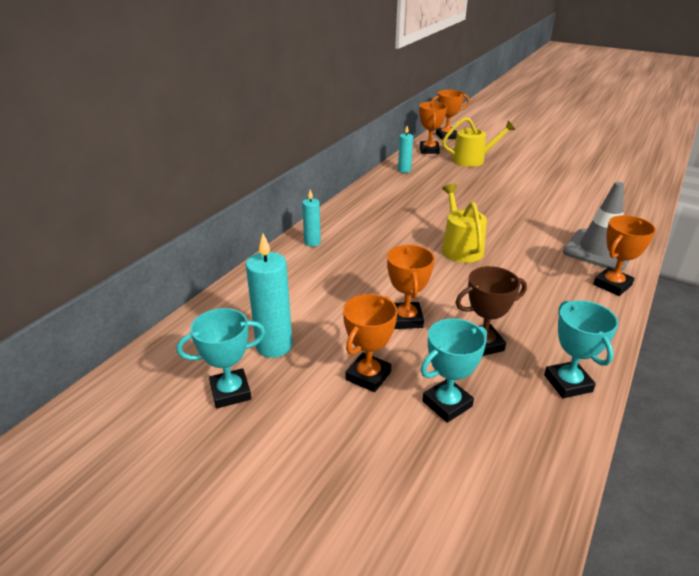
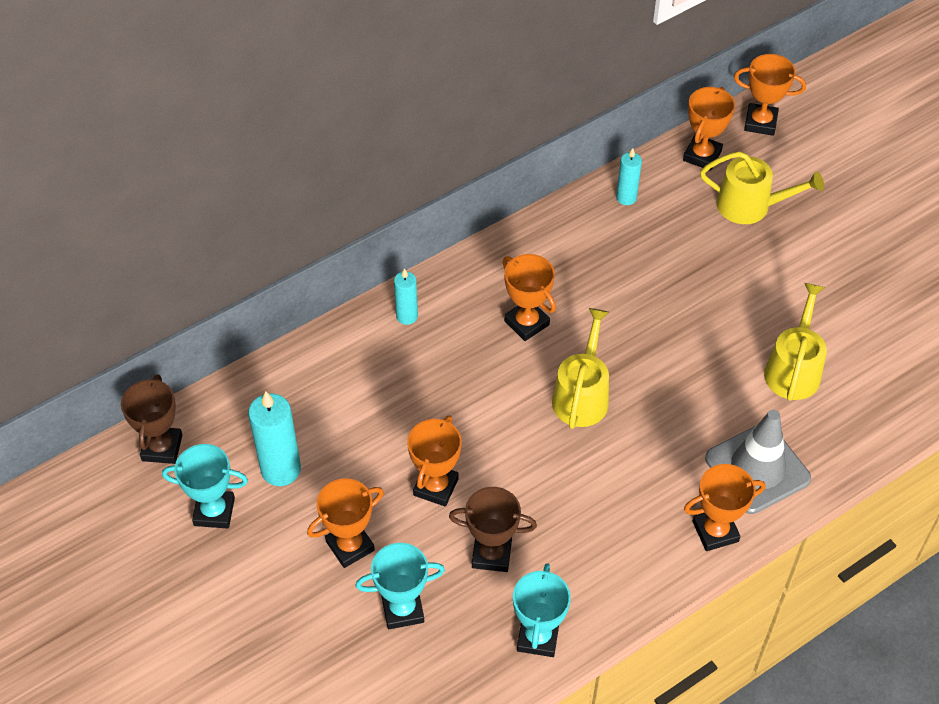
camera: 25 degrees right, 20 degrees up
(157, 364) = (162, 448): none -> brown trophy
(394, 227) = (526, 323): none -> orange trophy
(566, 207) = (793, 369): none -> yellow watering can

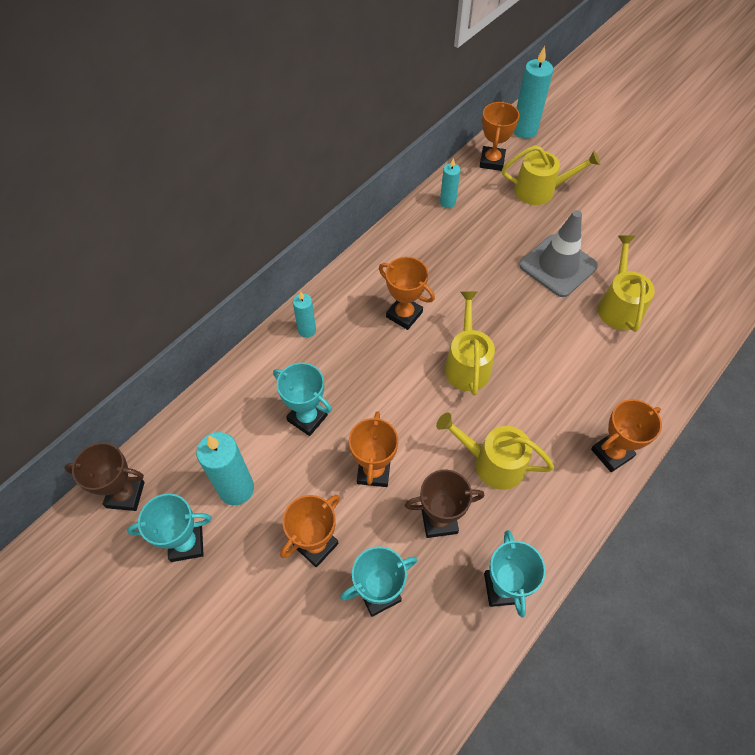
camera: 15 degrees left, 5 degrees up
(162, 448) = (125, 494): brown trophy -> brown trophy turned 75 degrees counterclockwise
(379, 413) = (307, 418): none -> turquoise trophy
(573, 509) = (493, 463): none -> yellow watering can
(757, 468) = (623, 392): grey traffic cone -> grey traffic cone (558, 266)
(760, 123) = (524, 130): orange trophy -> turquoise candle

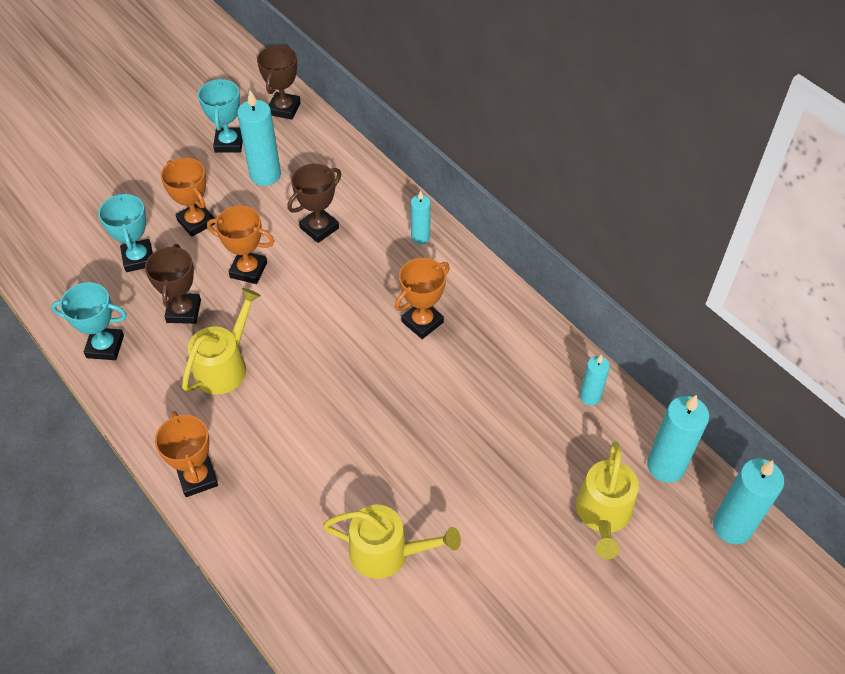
camera: 100 degrees right, 5 degrees down
(307, 418) = (319, 228): turquoise trophy -> brown trophy
(467, 364) = (344, 367): yellow watering can -> none
(492, 161) = (665, 466): orange trophy -> turquoise candle
(558, 266) = (464, 498): grey traffic cone -> none

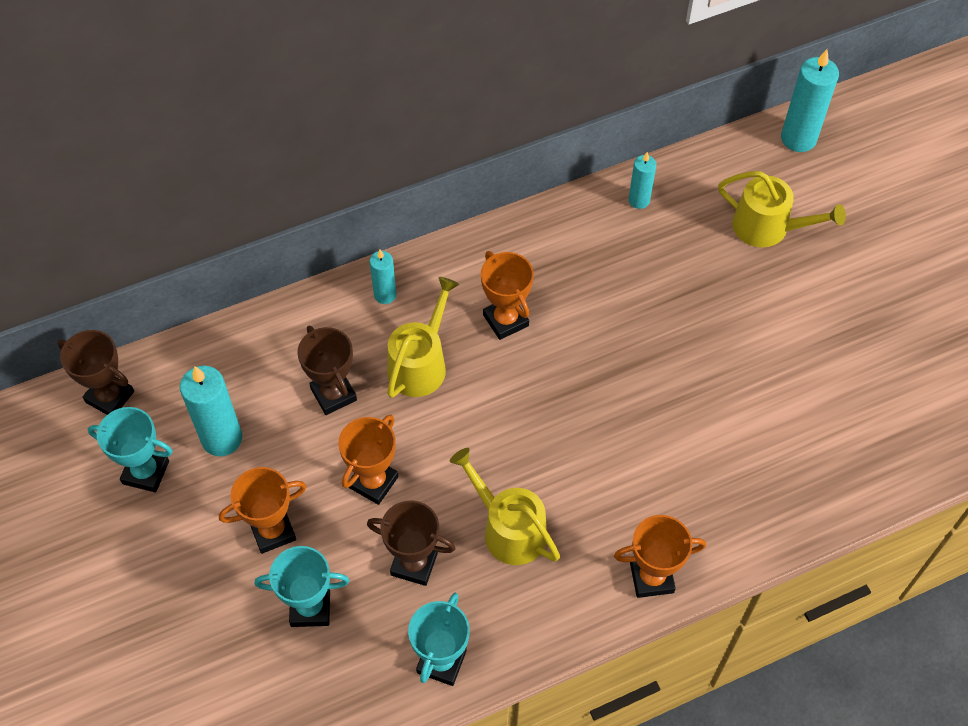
camera: 75 degrees left, 5 degrees up
(386, 552) = (774, 413): yellow watering can -> yellow watering can (420, 364)
(665, 466) = (728, 166): turquoise candle -> none

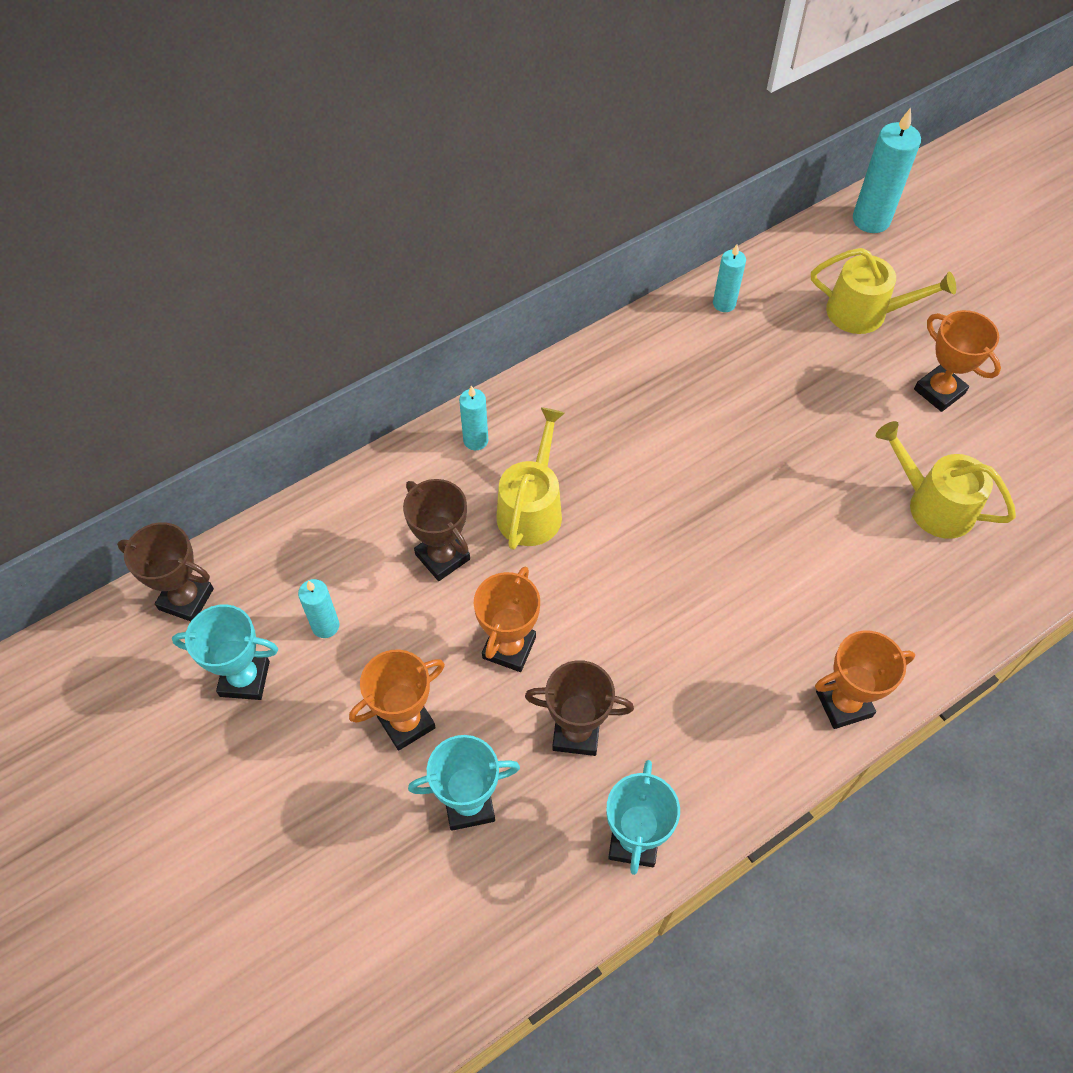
camera: 10 degrees left, 0 degrees up
(222, 438) = (325, 626): turquoise candle -> turquoise candle, size x0.58
(505, 320) = (614, 448): orange trophy -> orange trophy (939, 391)
(509, 529) = (673, 676): yellow watering can -> yellow watering can (934, 505)

